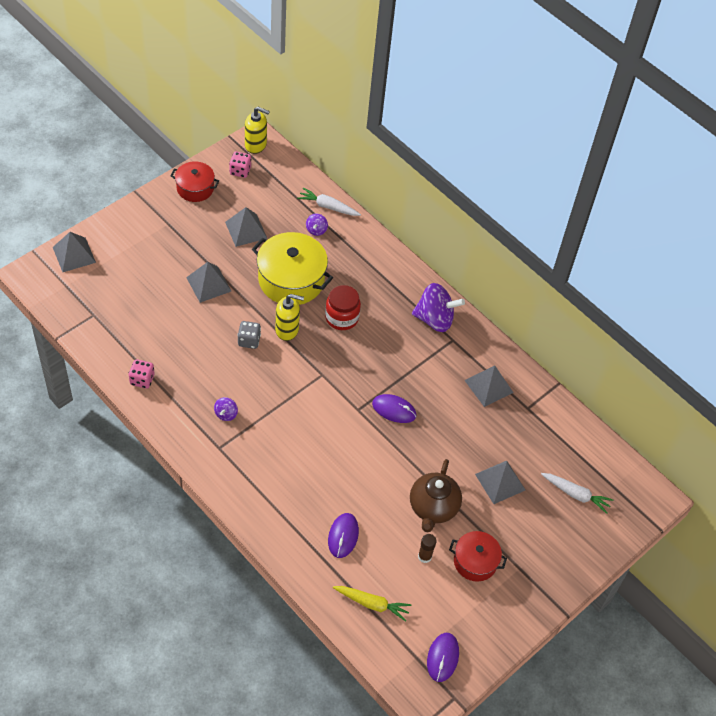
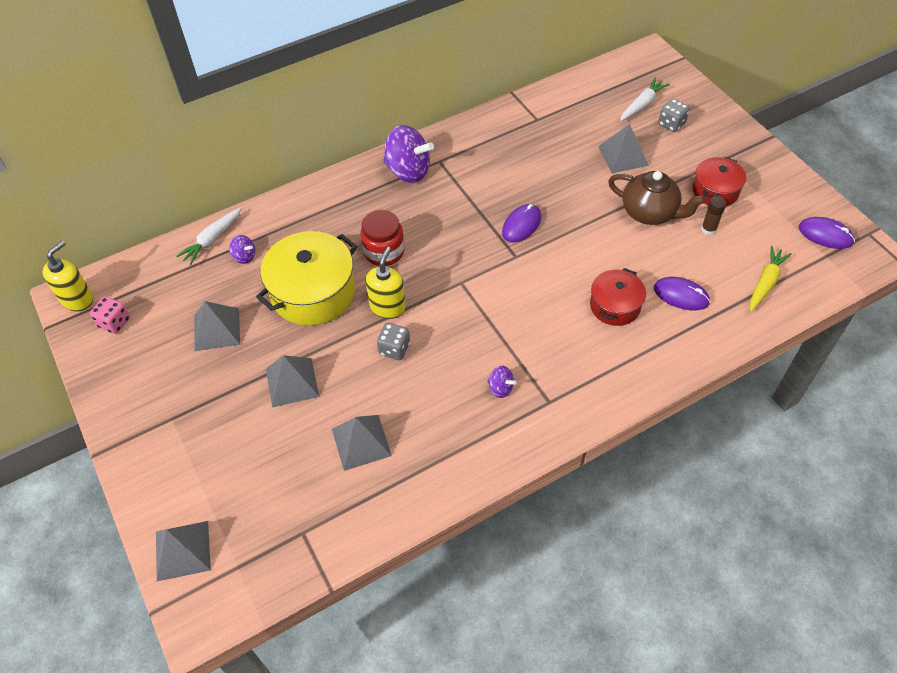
camera: 70 degrees left, 0 degrees up
(142, 380) = (429, 479): pink dice -> none
(195, 188) = (122, 378): red pot -> red pot (615, 306)
(435, 319) = (408, 171): purple spinning top -> purple spinning top turned 90 degrees clockwise
(489, 386) = (505, 143): grey pyramid -> grey pyramid (361, 442)
(555, 521) = (671, 124): none -> grey dice

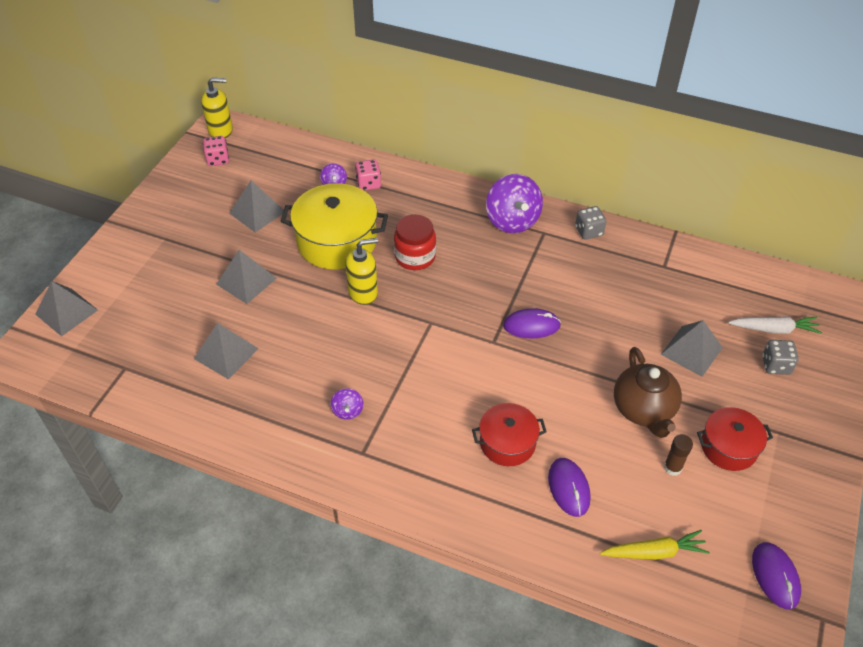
camera: 50 degrees right, 5 degrees down
(212, 239) = (333, 159): white carrot -> none
(270, 233) = (368, 184): none -> pink dice
(394, 349) = (327, 321): grey dice -> grey dice (588, 231)

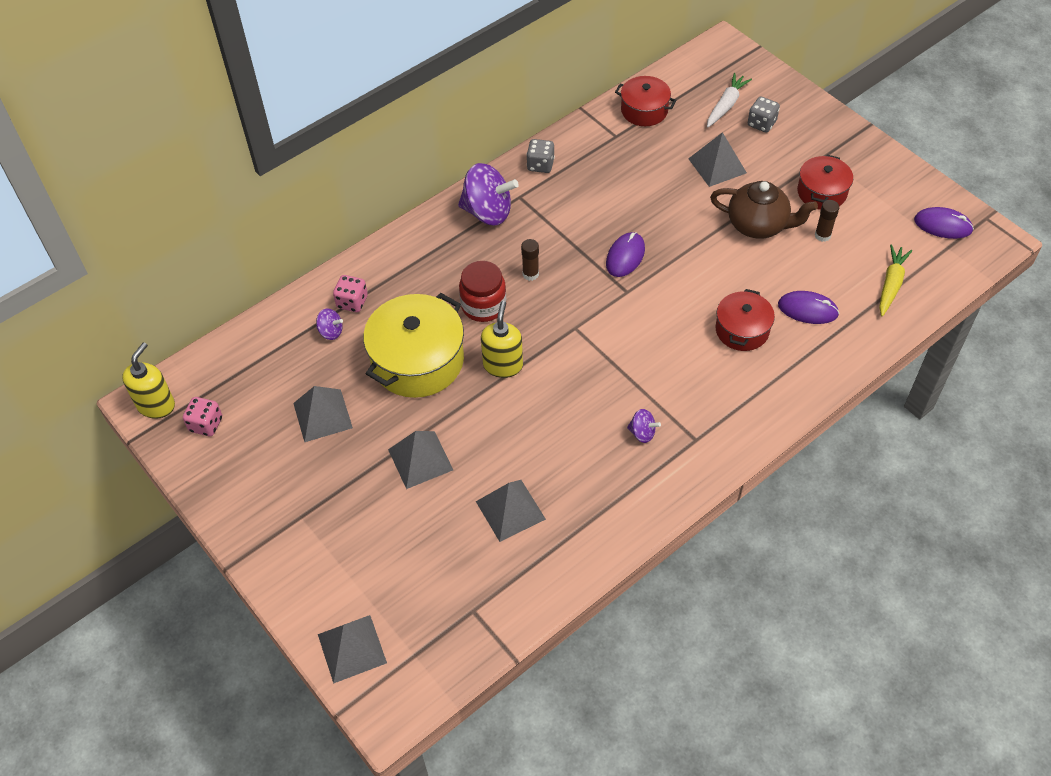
camera: 60 degrees left, 5 degrees up
(467, 272) = (530, 274): none -> brown glue stick
(712, 273) = (644, 110): none -> red pot

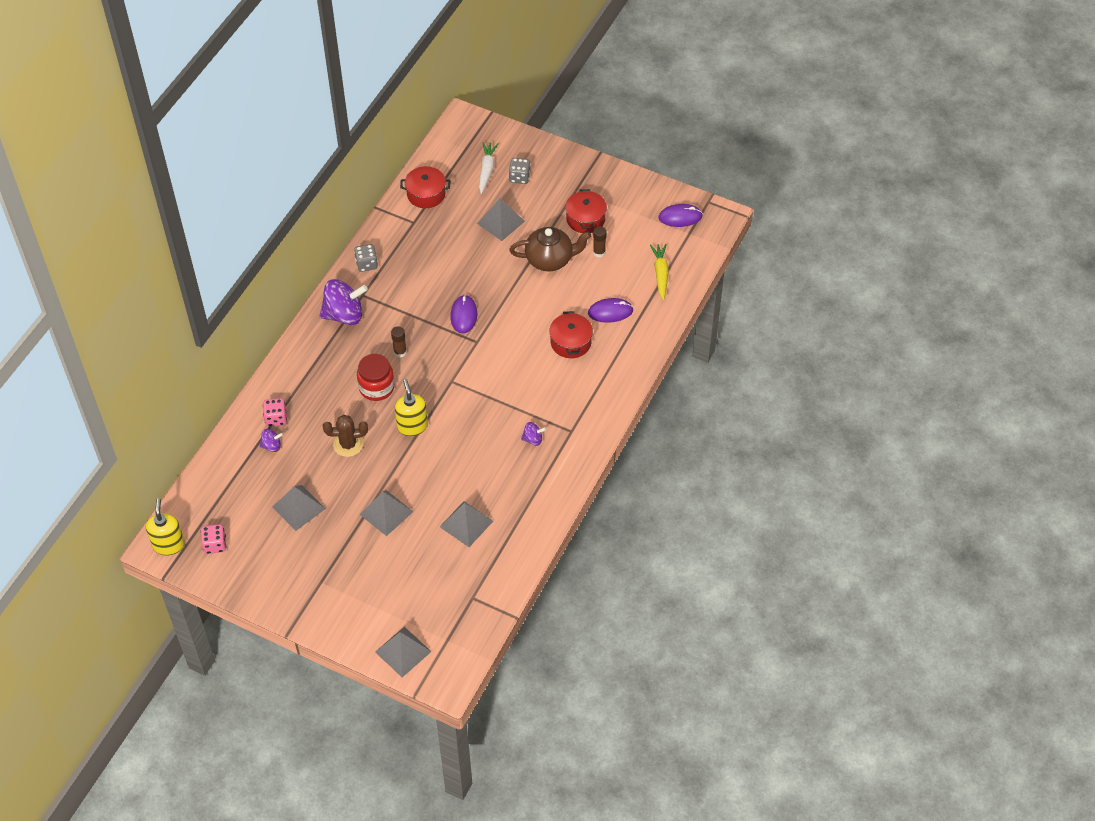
camera: 25 degrees left, 0 degrees up
(417, 361) = (348, 444): yellow pot -> brown cactus

